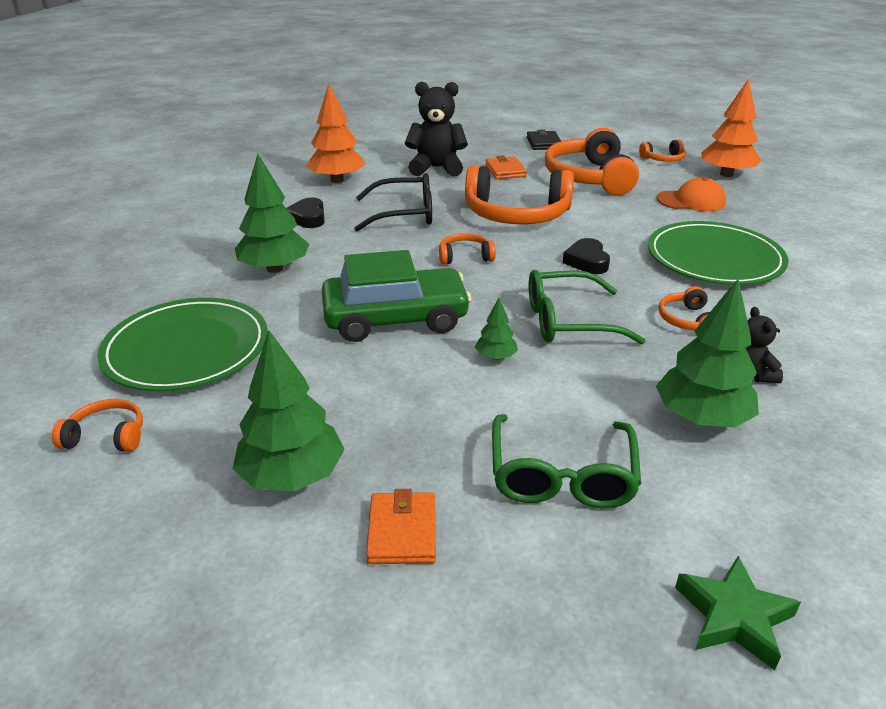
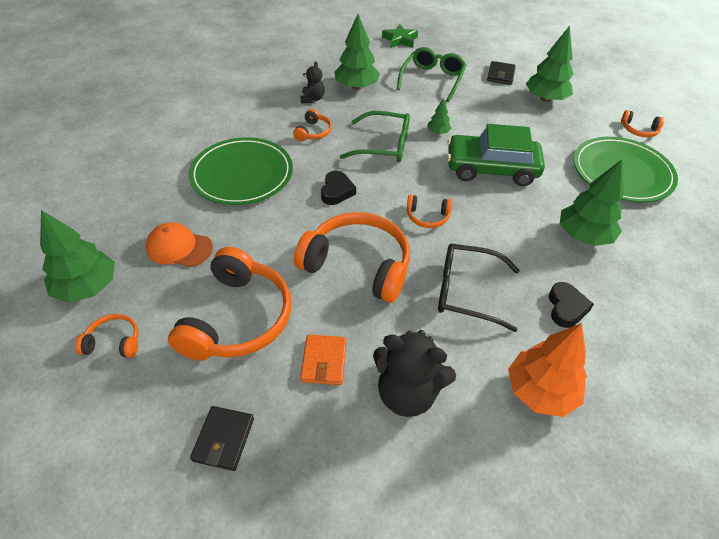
camera: 165 degrees left, 15 degrees up
(402, 531) = (500, 75): orange wallet -> black wallet
(726, 174) = (87, 287): orange tree -> green tree

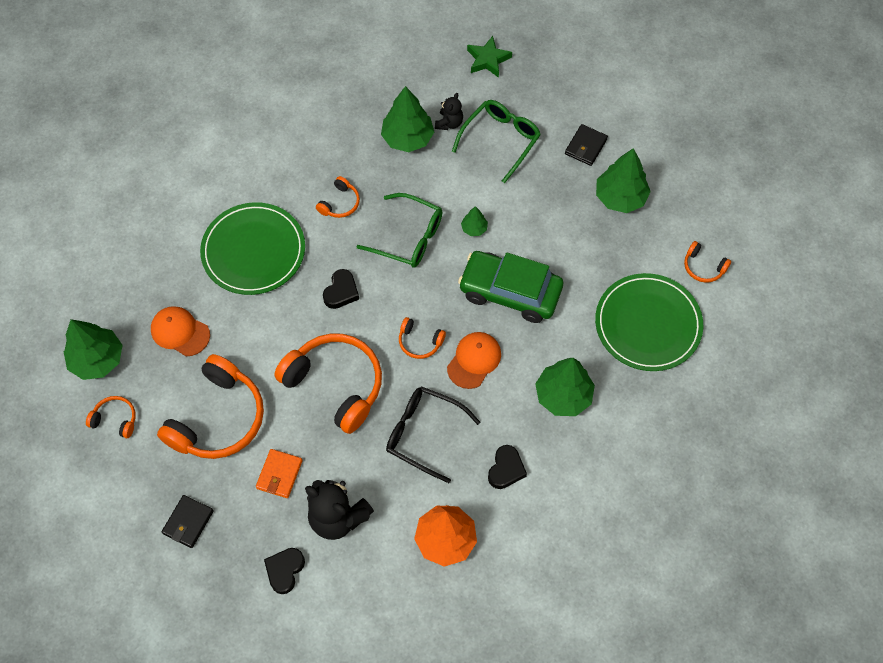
camera: 15 degrees right, 15 degrees up
(312, 99) = (352, 150): black teddy bear -> black teddy bear (449, 123)
(364, 472) = (285, 570): none -> black heart
(485, 222) = (474, 360): none -> orange cap

